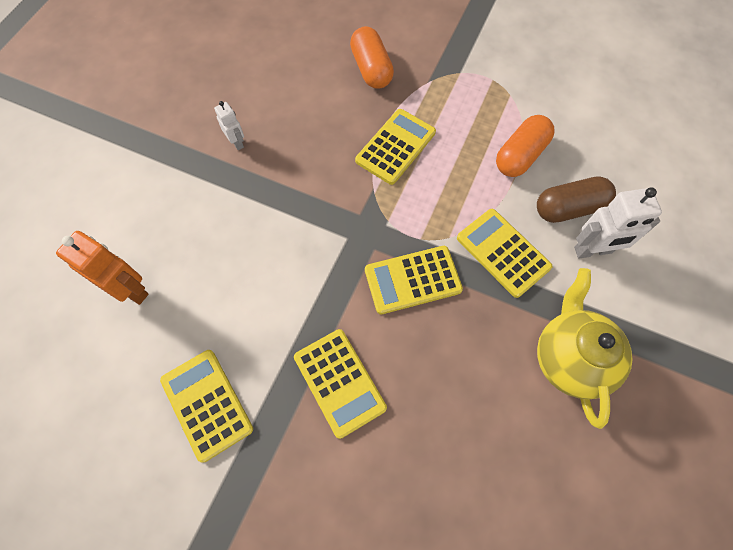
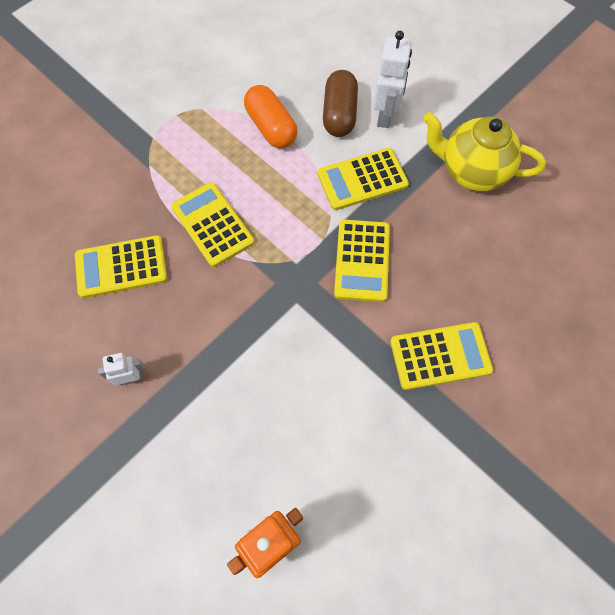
camera: 70 degrees left, 0 degrees up
(207, 404) = (426, 486): yellow calculator -> yellow calculator (121, 267)
(371, 69) = (104, 213): orange capsule -> none

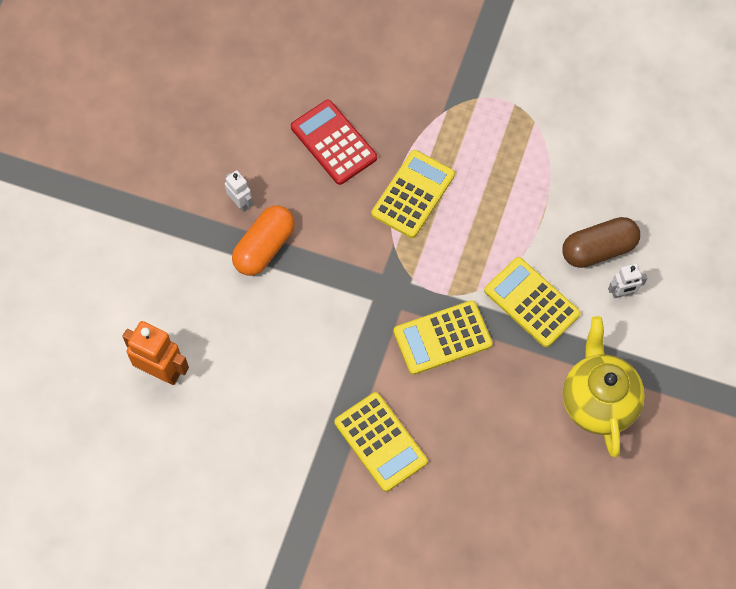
camera: 65 degrees right, 0 degrees up
(121, 267) = (333, 142): yellow calculator -> red calculator
(271, 127) = (547, 194): orange capsule -> orange capsule (264, 247)
(385, 115) = (622, 293): white robot -> white robot, size x0.57

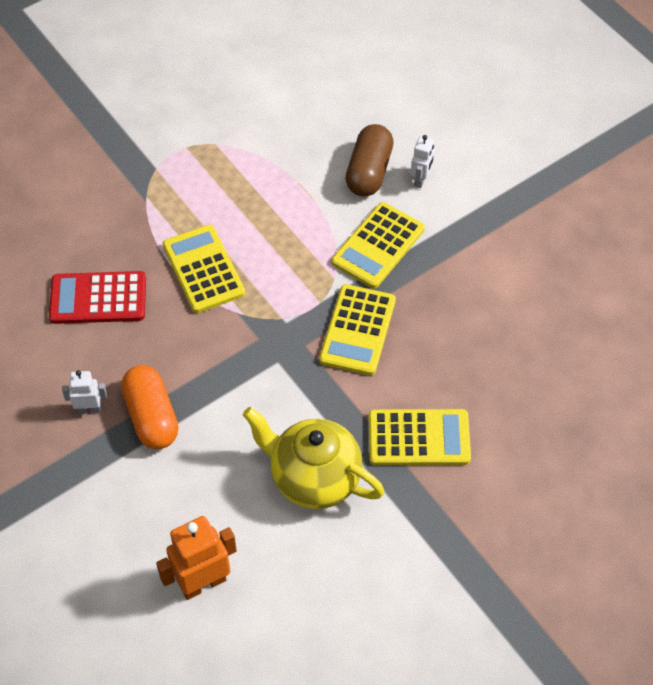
camera: 55 degrees left, 10 degrees down
(531, 302) = (378, 246): yellow calculator -> yellow calculator turned 45 degrees counterclockwise
(598, 401) = (504, 255): yellow teapot -> yellow teapot (314, 478)

